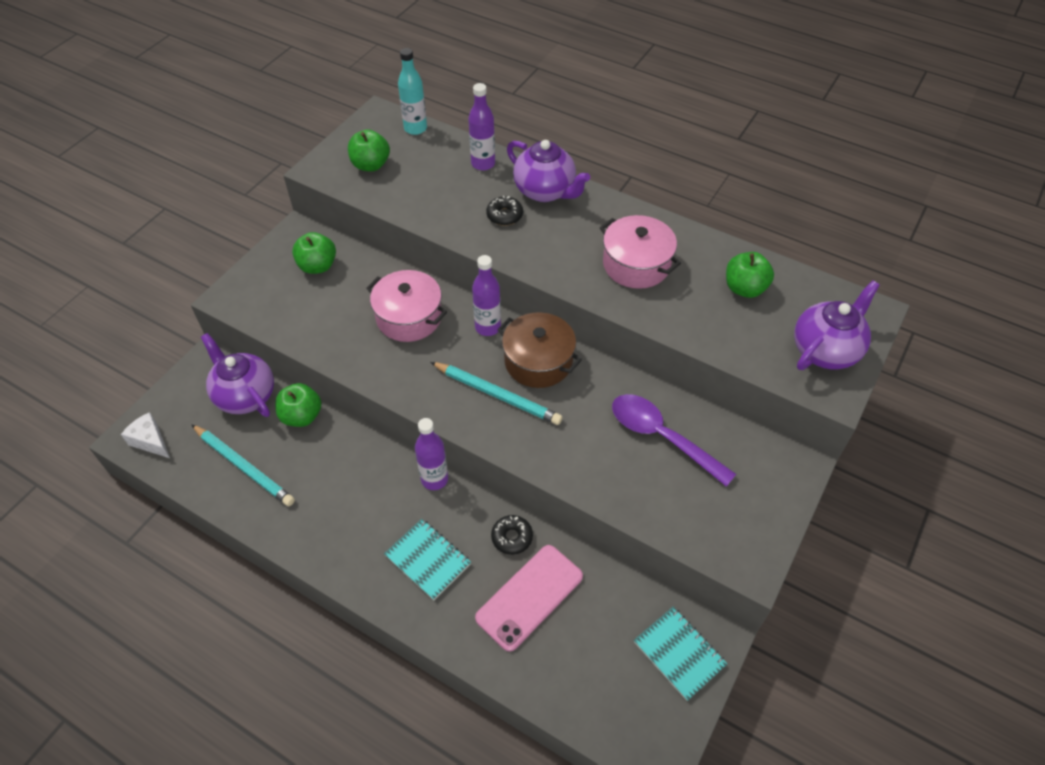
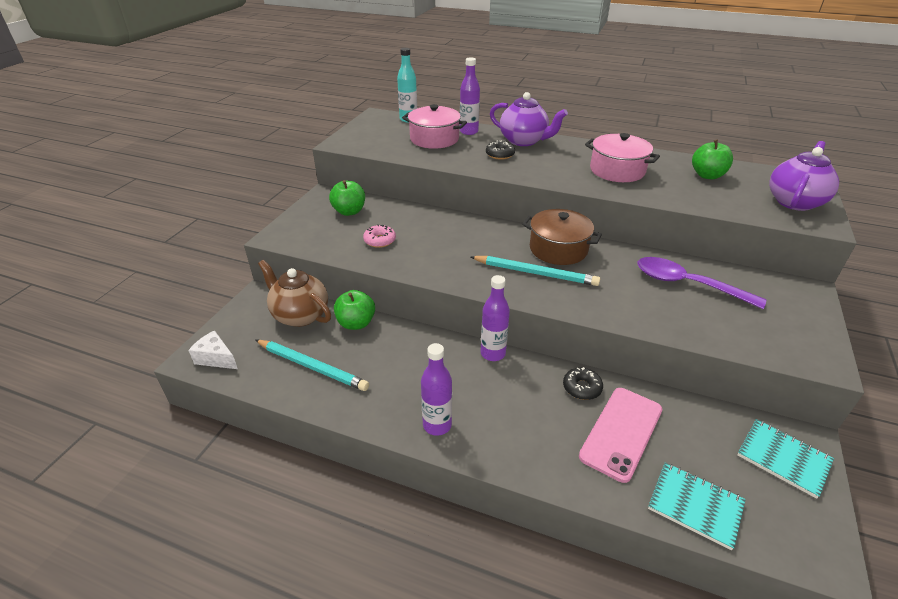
camera: 10 degrees left, 15 degrees down
(245, 395) = (300, 315): purple teapot -> brown teapot
(340, 319) = (380, 240): none -> pink donut
(371, 165) = (381, 138): green apple -> none
(409, 317) = (438, 234): pink pot -> pink pot (434, 139)
(428, 560) = (512, 416): turquoise notebook -> turquoise notebook (695, 506)
(488, 327) = (506, 233): purple bottle -> purple bottle (437, 425)

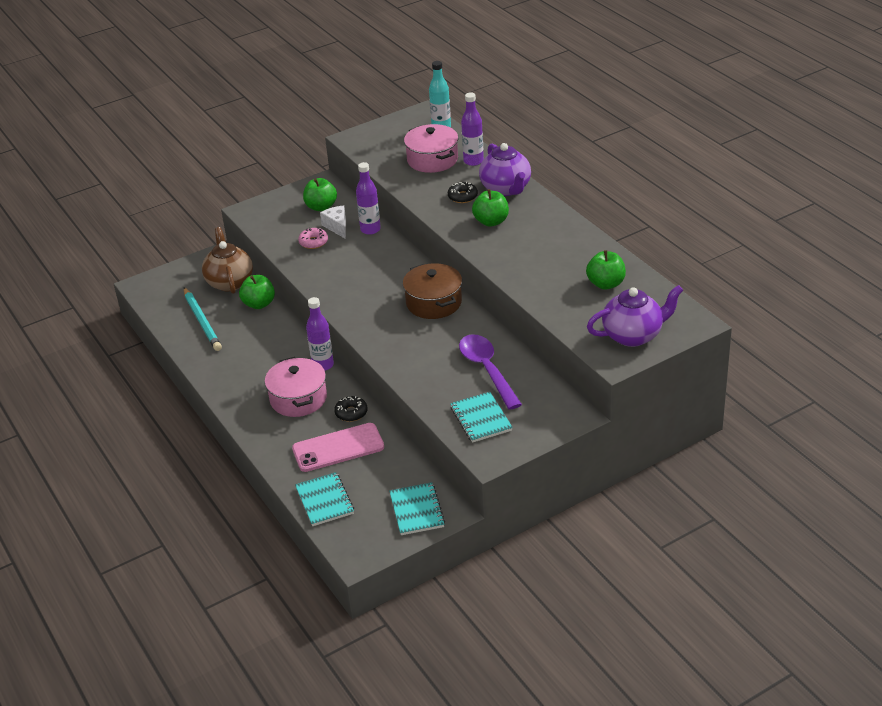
camera: 40 degrees right, 0 degrees up
(216, 358) = (153, 290): white cheese -> white cheese (337, 227)
(437, 425) = (236, 390): purple bottle -> purple bottle (370, 229)
(535, 273) = (388, 314): turquoise pencil -> none
(551, 163) = (491, 221): none -> green apple
(617, 170) = (535, 249): pink pot -> pink pot (298, 398)
(756, 329) = (481, 419): none -> turquoise notebook

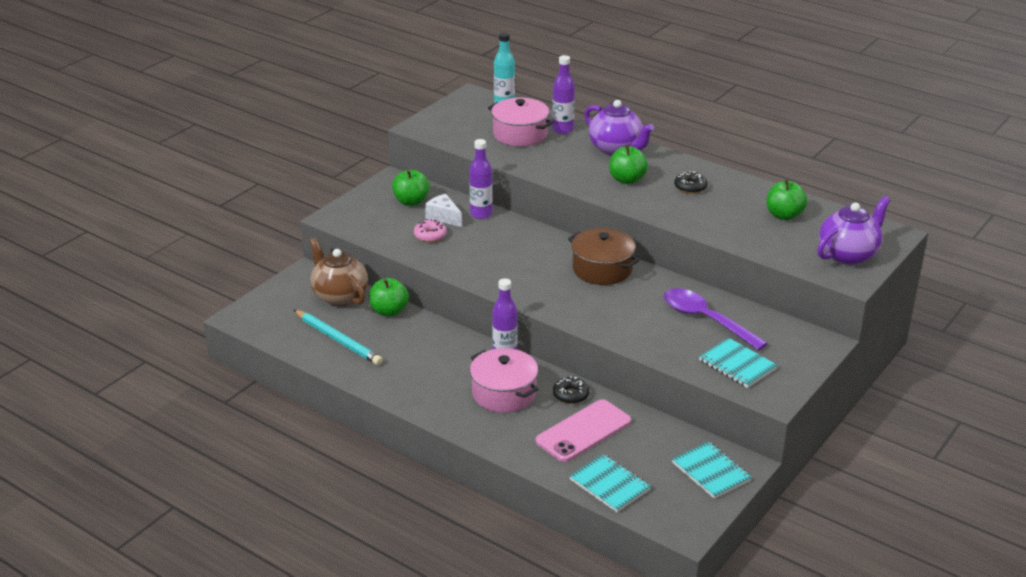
camera: 25 degrees left, 5 degrees down
(462, 197) = (579, 162): black donut -> black donut (690, 187)

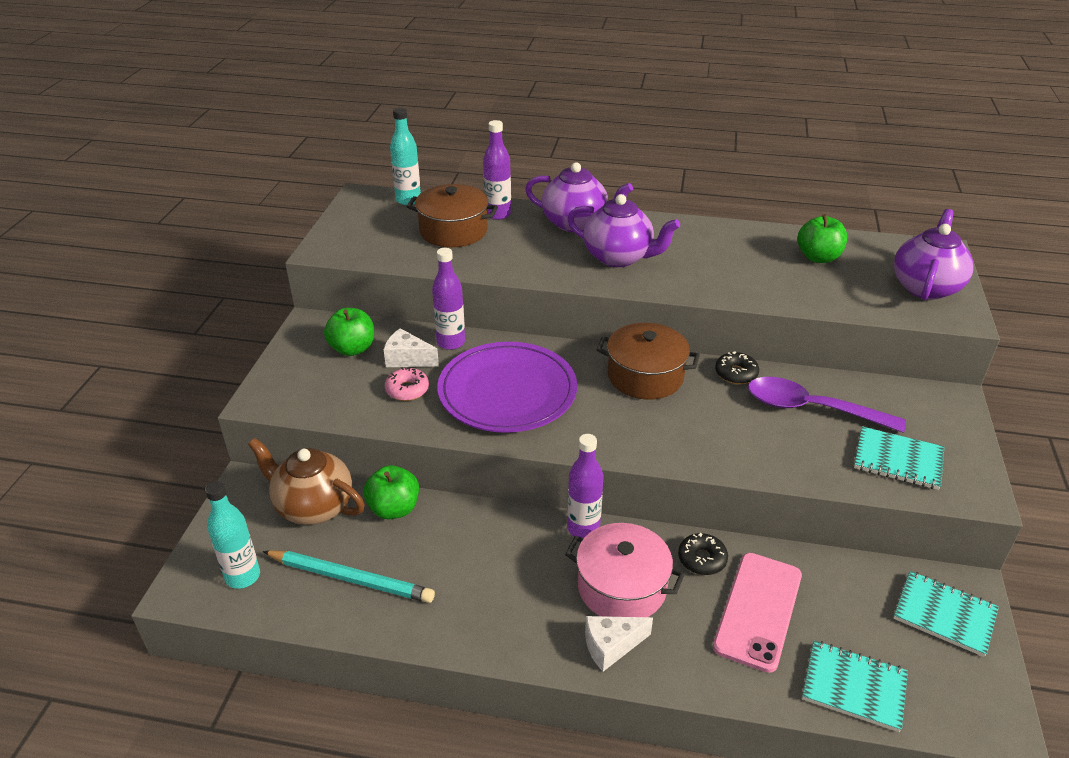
camera: 25 degrees left, 5 degrees up
(275, 320) = (243, 576): none -> turquoise bottle
(472, 419) = (611, 646): none -> white cheese
(496, 254) = (507, 392): none -> purple plate
(520, 134) = (453, 231): pink pot -> brown pot
(627, 180) = (619, 257): green apple -> purple teapot
(690, 187) = (694, 249): black donut -> black donut (736, 373)

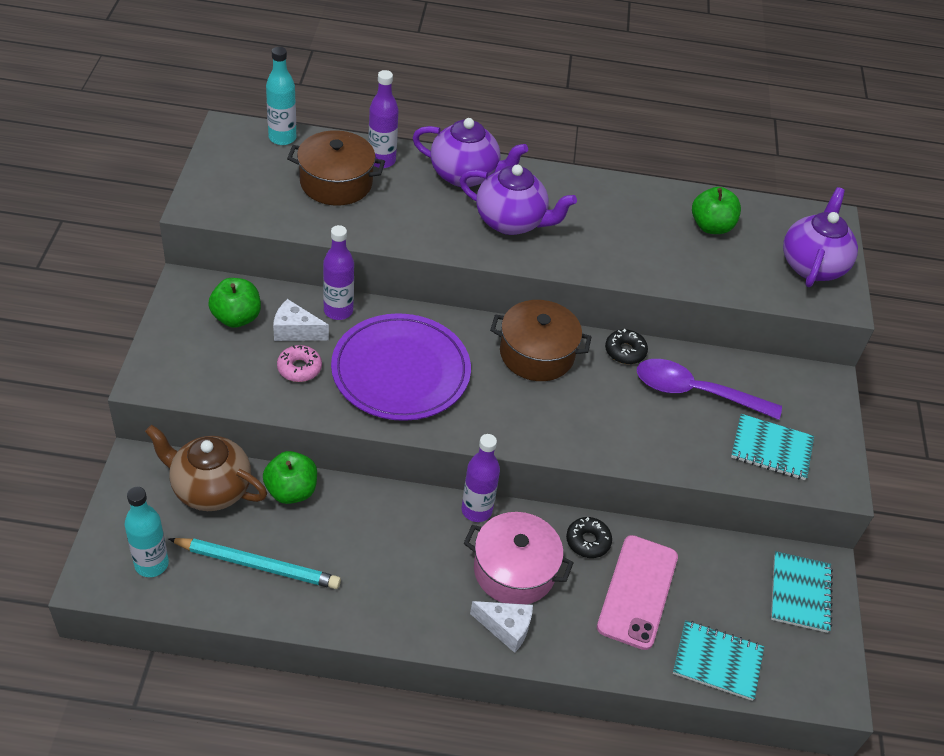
camera: 10 degrees left, 10 degrees up
(611, 646) = (506, 628): white cheese -> white cheese turned 135 degrees counterclockwise
(944, 615) = (800, 593): turquoise notebook -> turquoise notebook turned 75 degrees clockwise

